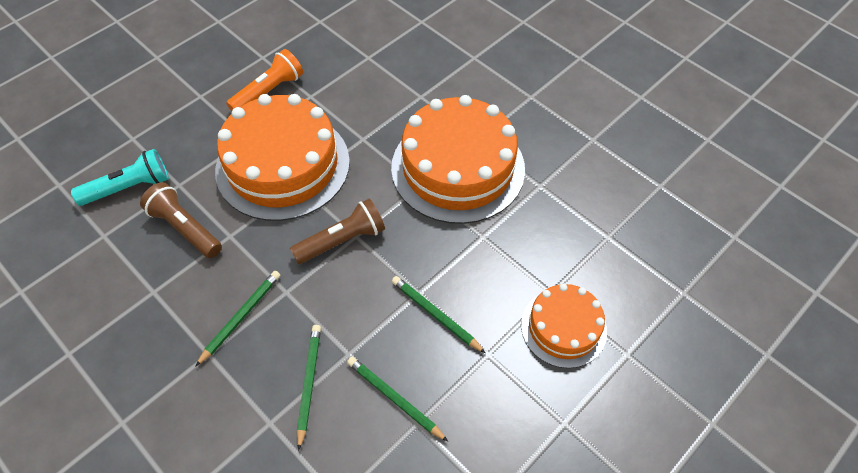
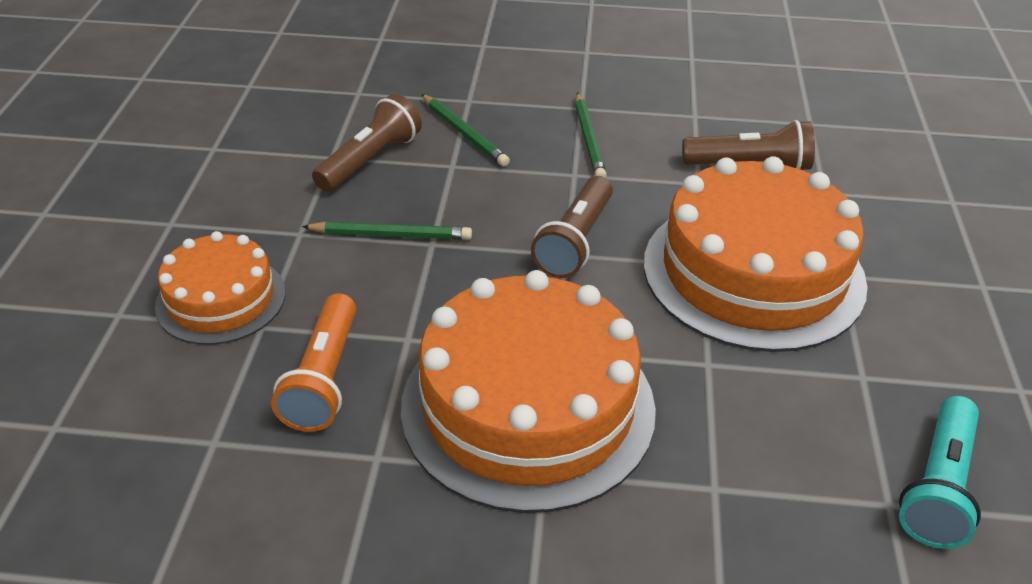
camera: 140 degrees right, 15 degrees down
(129, 188) = (863, 164): turquoise flashlight -> turquoise flashlight (937, 487)
(269, 92) = (920, 346): orange flashlight -> orange flashlight (324, 378)
(394, 398) = (370, 160): green pencil -> brown flashlight

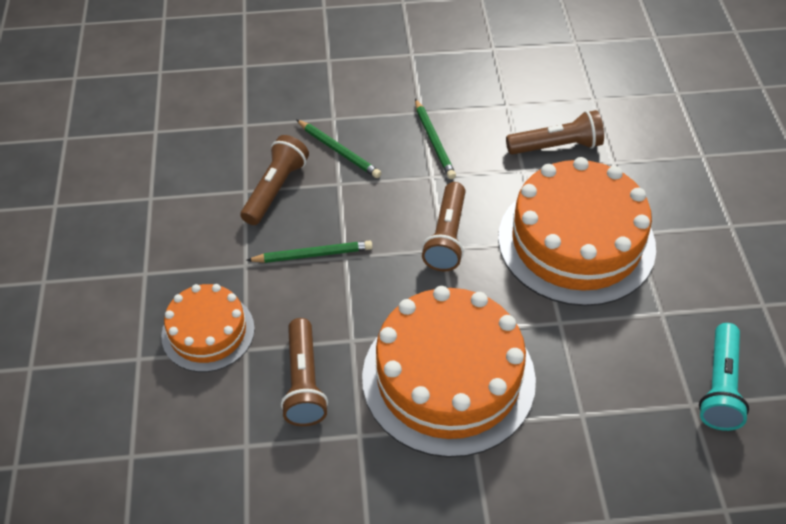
camera: 10 degrees left, 10 degrees up
(324, 378) = (304, 382): orange flashlight -> brown flashlight

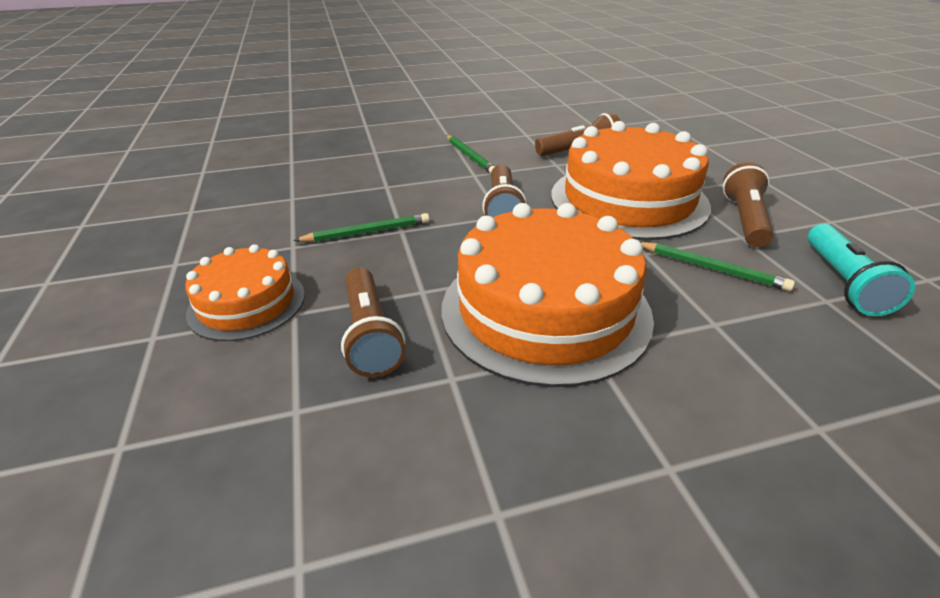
camera: 10 degrees left, 15 degrees down
(276, 189) = (324, 194): brown flashlight -> brown flashlight (744, 219)
(339, 151) = (383, 168): green pencil -> green pencil (712, 268)

